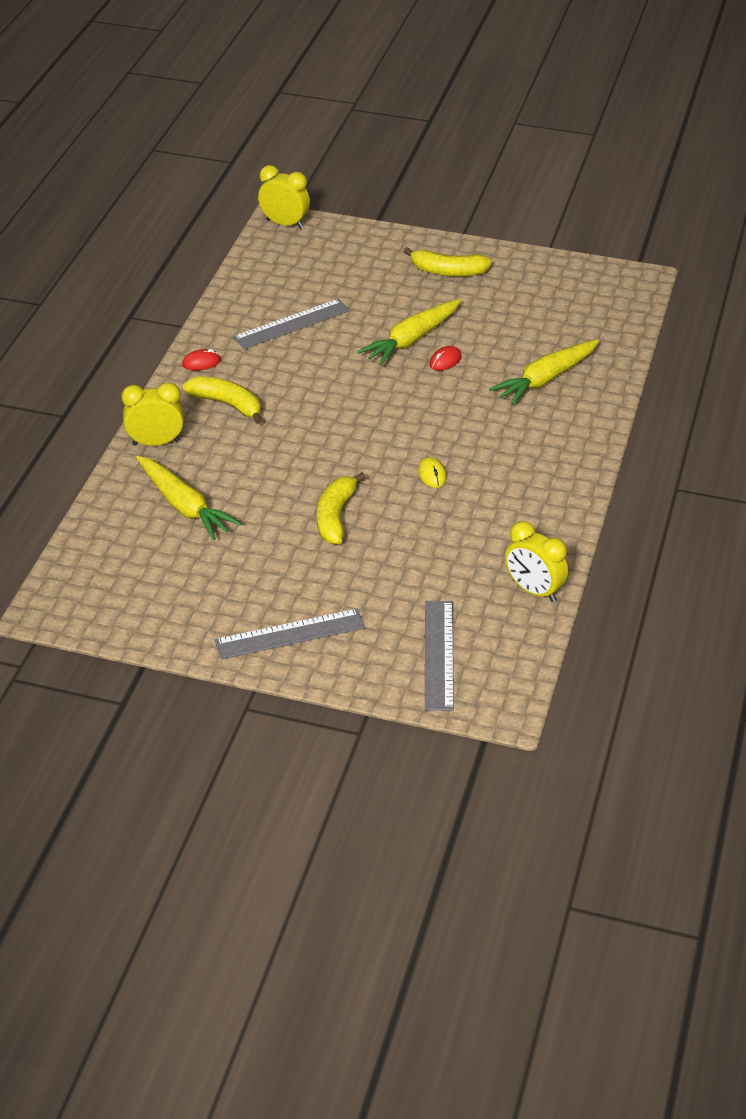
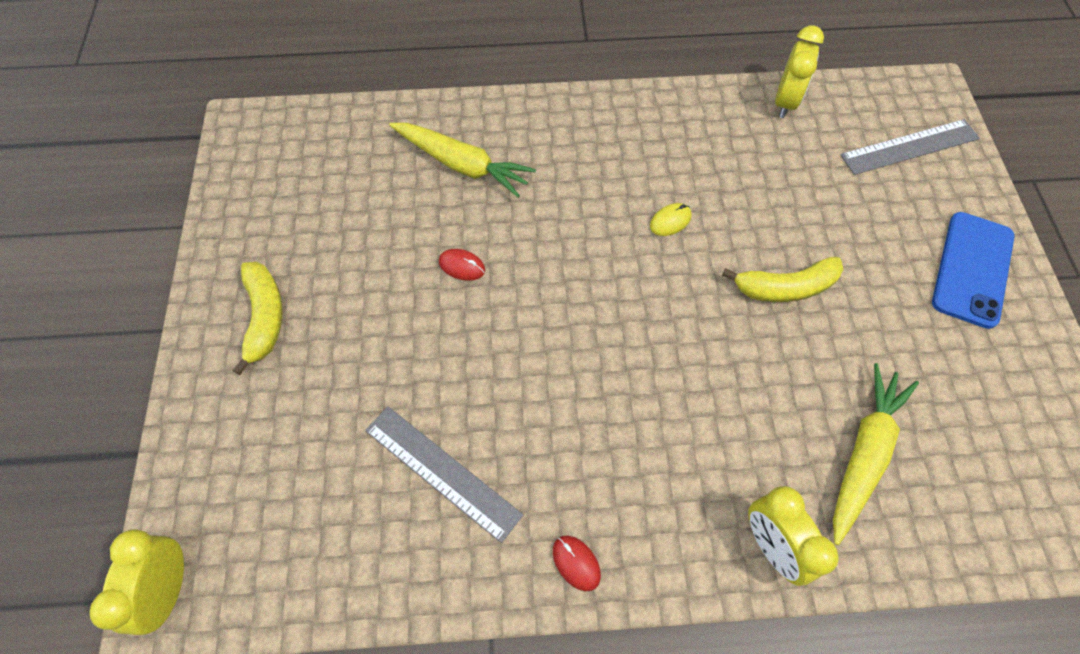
camera: 110 degrees left, 20 degrees up
(227, 404) = (651, 485): yellow banana -> none
(290, 634) = (972, 269): grey ruler -> blue phone
(411, 340) = (431, 313): yellow carrot -> none

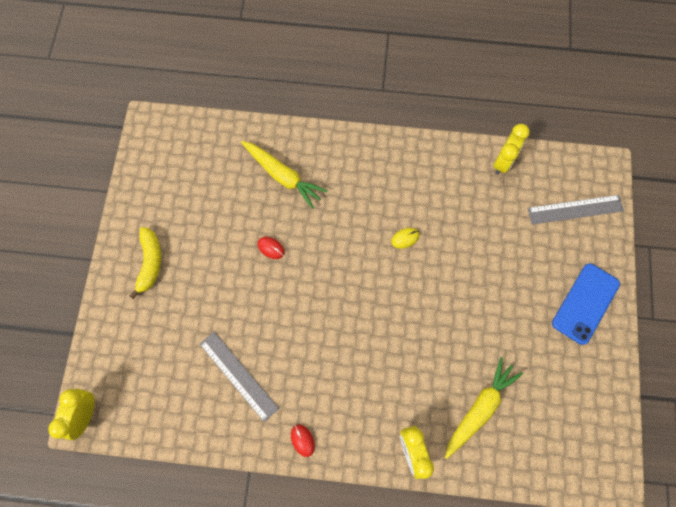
camera: 10 degrees right, 10 degrees up
(785, 287) = (464, 296): yellow banana -> none

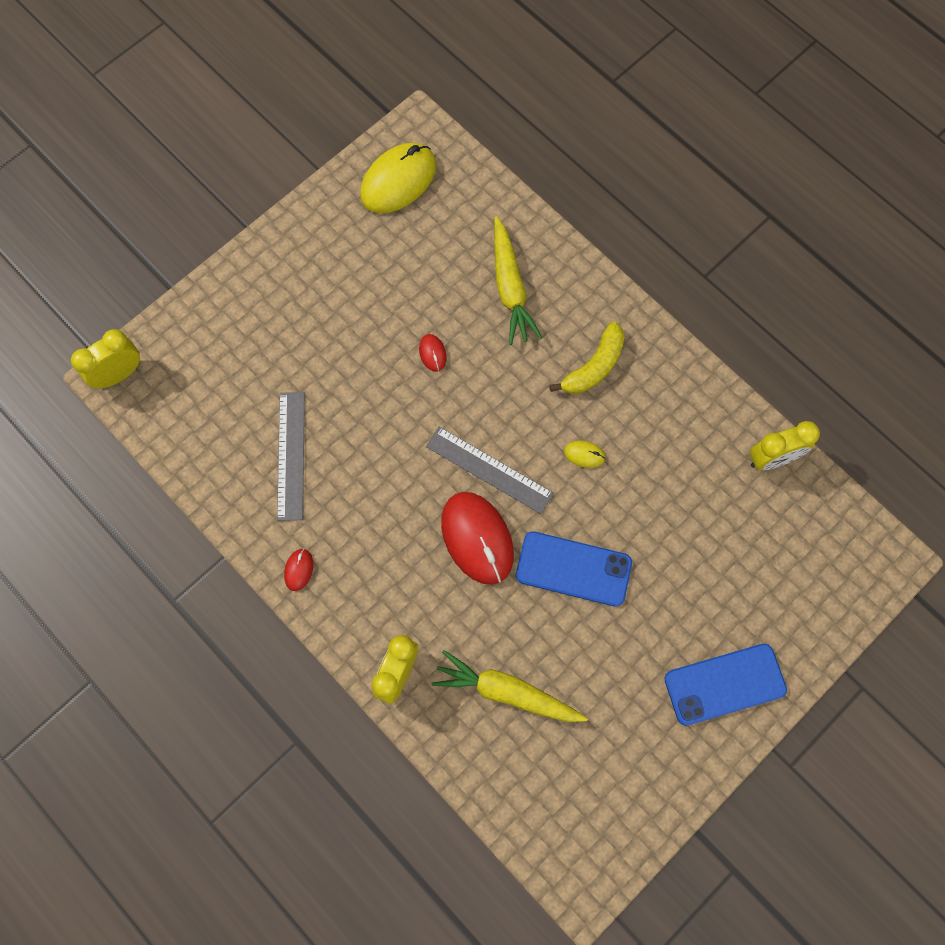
camera: 40 degrees right, 0 degrees up
(150, 263) = (300, 274): yellow banana -> yellow banana (594, 367)
(164, 163) = (398, 181): none -> yellow mouse
(388, 334) = (477, 538): none -> red mouse
(455, 307) = (573, 569): none -> blue phone
(480, 408) = (506, 692): yellow carrot -> yellow carrot turned 150 degrees counterclockwise
(575, 209) = (809, 576): grey ruler -> grey ruler (489, 470)

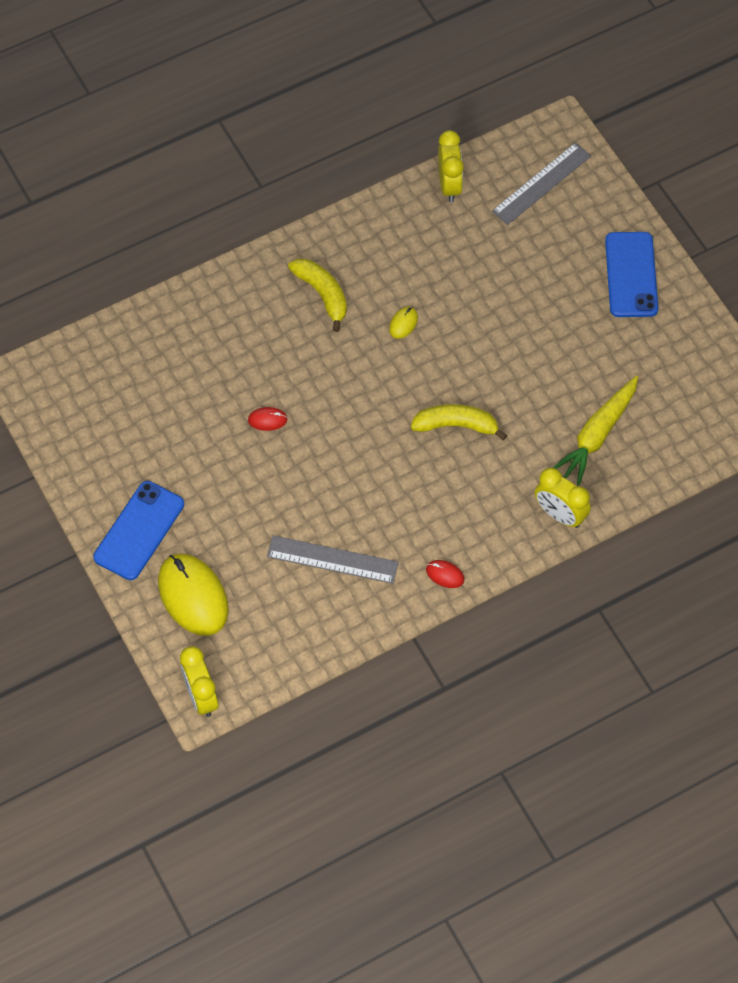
camera: 75 degrees left, 10 degrees down
(398, 181) = (75, 408): yellow mouse -> yellow mouse (193, 596)
(477, 538) = (456, 425): red mouse -> yellow banana
(489, 470) = (395, 401): grey ruler -> grey ruler (541, 183)
(510, 288) = (222, 341): yellow carrot -> none
(573, 569) = (504, 358): blue phone -> blue phone (139, 530)

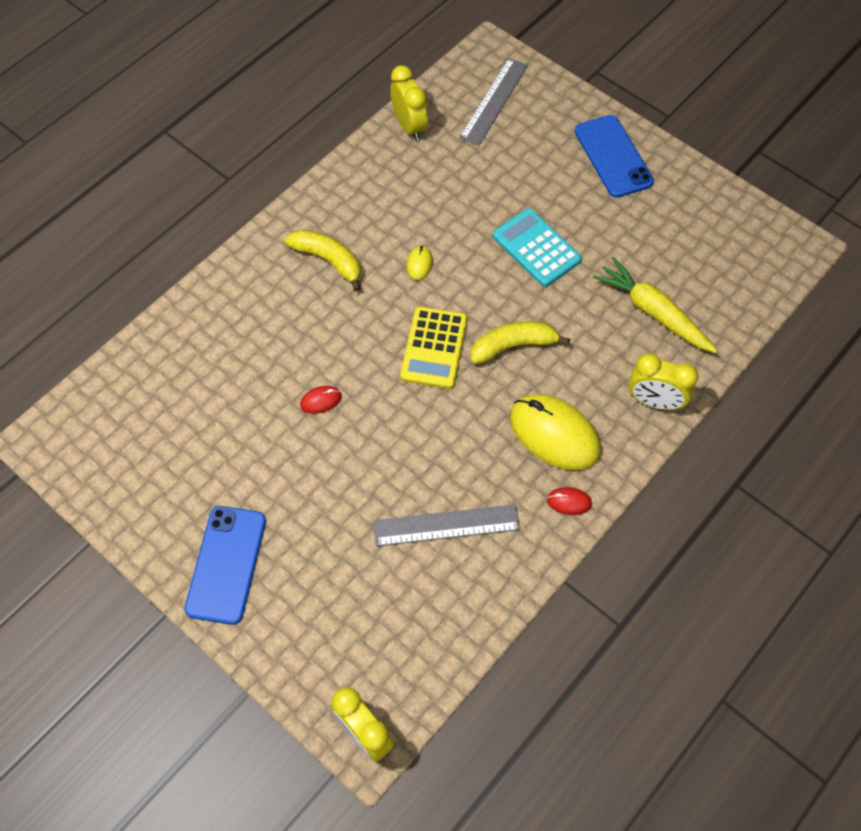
camera: 20 degrees left, 0 degrees up
(193, 596) = (312, 618): yellow mouse -> yellow mouse (554, 434)
(384, 405) = (434, 348): none -> yellow calculator
(517, 342) = (536, 248): none -> turquoise calculator
(597, 435) = (653, 312): yellow carrot -> yellow carrot turned 120 degrees clockwise

